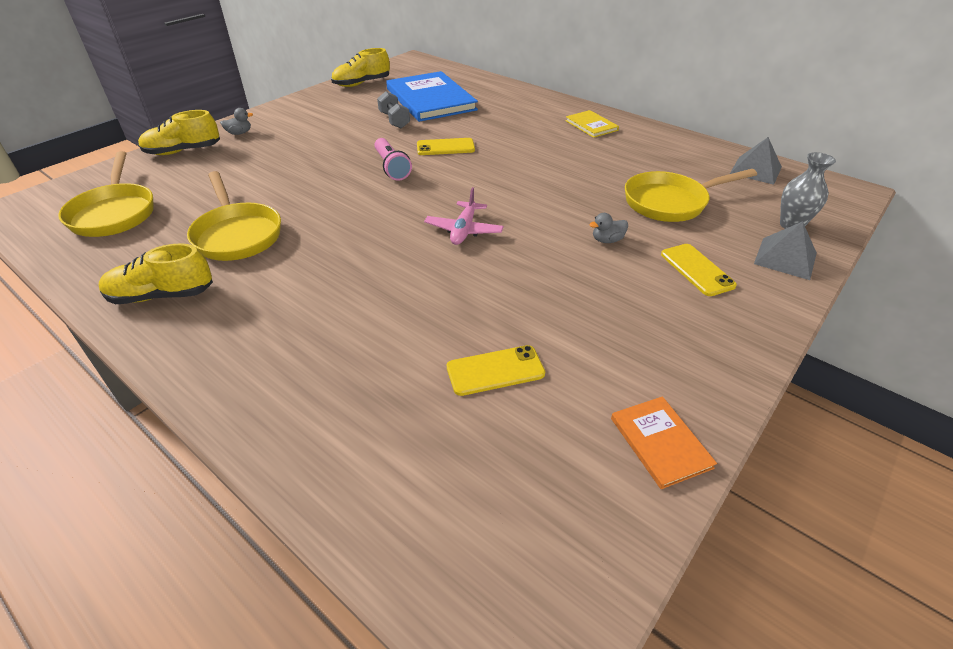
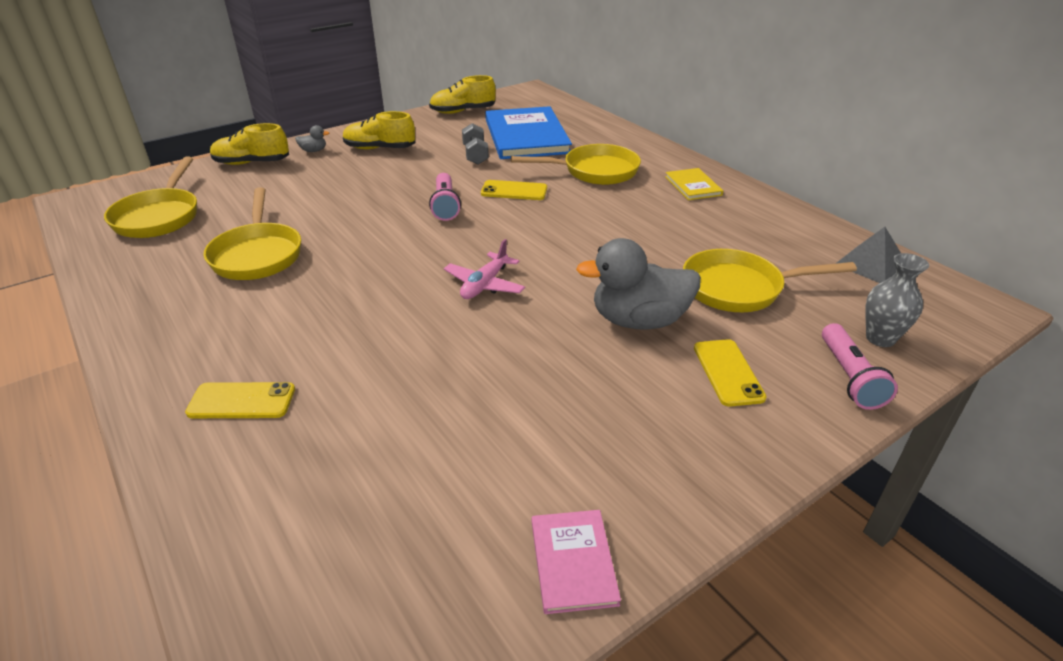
camera: 15 degrees right, 5 degrees down
(162, 295) = (159, 304): yellow shoe -> yellow shoe (380, 148)
(495, 371) = (435, 443): yellow phone -> yellow phone (241, 401)
(505, 123) = (594, 171): none -> yellow pan
(607, 240) = (639, 321): grey duck -> grey duck, size x2.42
(660, 442) = (573, 562): orange book -> pink book
(785, 258) = (849, 377): grey pyramid -> pink flashlight

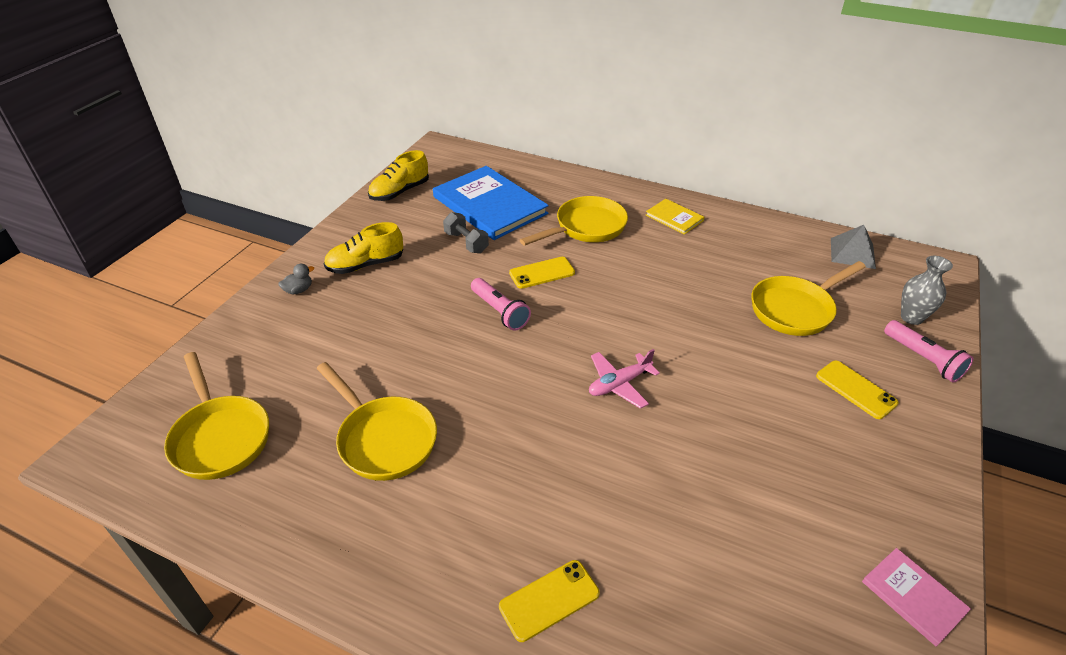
camera: 30 degrees left, 5 degrees up
(252, 163) = (247, 329): yellow shoe -> none
(485, 285) = (619, 384): pink plane -> pink plane turned 60 degrees clockwise
(639, 321) = (760, 369): grey duck -> none

